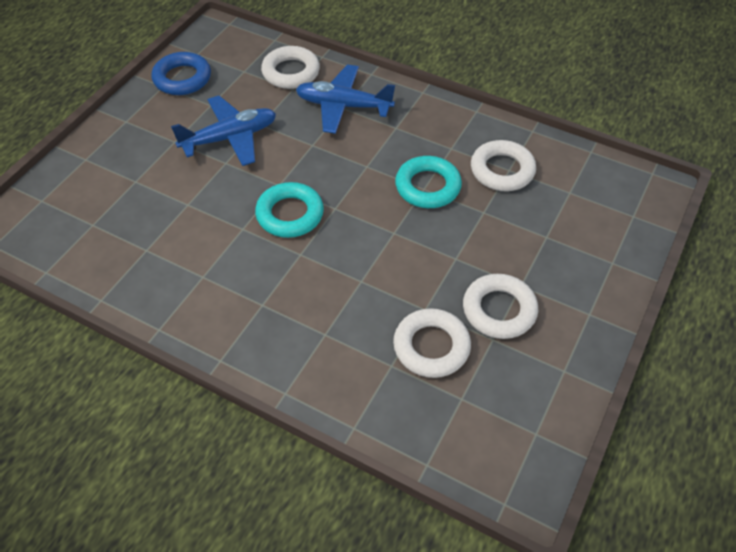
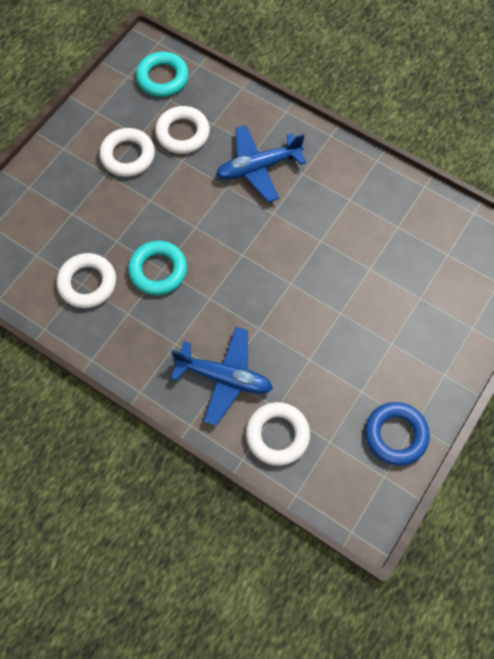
camera: 175 degrees left, 15 degrees up
(230, 138) = (338, 343): blue plane -> blue plane (258, 167)
(290, 214) = (280, 251): turquoise ring -> turquoise ring (162, 78)

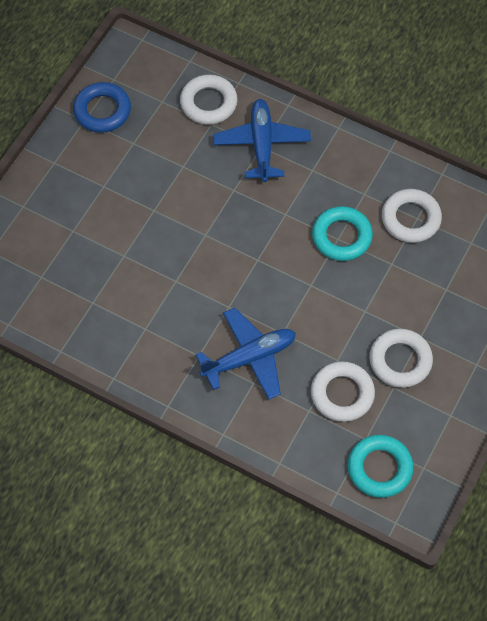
camera: 175 degrees right, 5 degrees down
(224, 377) = (262, 145): blue plane -> blue plane turned 75 degrees clockwise

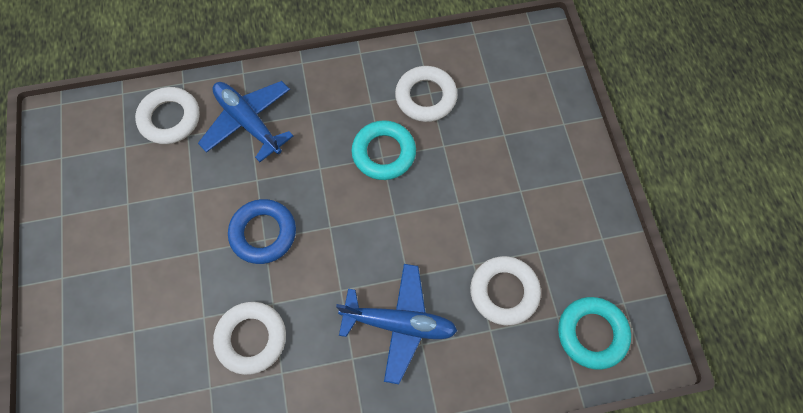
camera: 40 degrees left, 5 degrees up
(102, 111) = (72, 194): blue ring -> blue ring (263, 233)
(249, 358) = (399, 324): blue plane -> blue plane turned 75 degrees clockwise
(400, 361) = (523, 224): white ring -> white ring (251, 338)

